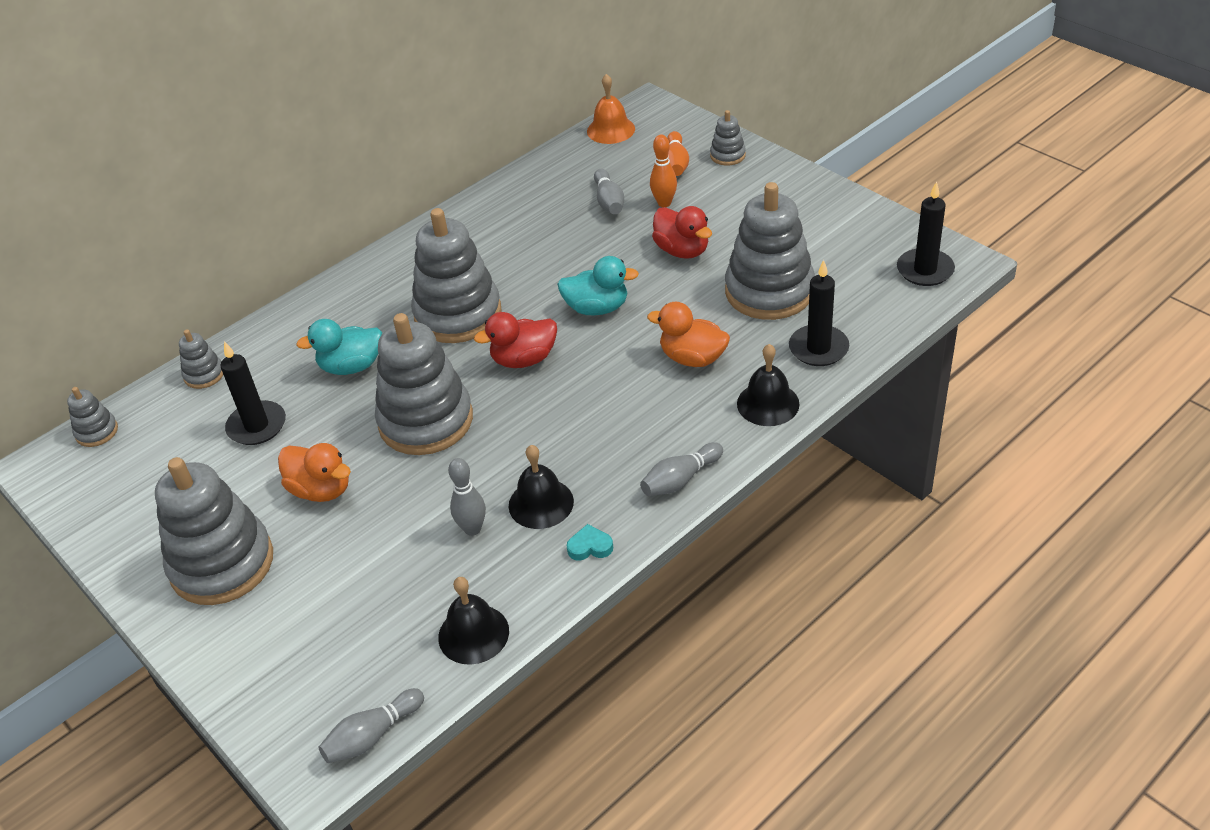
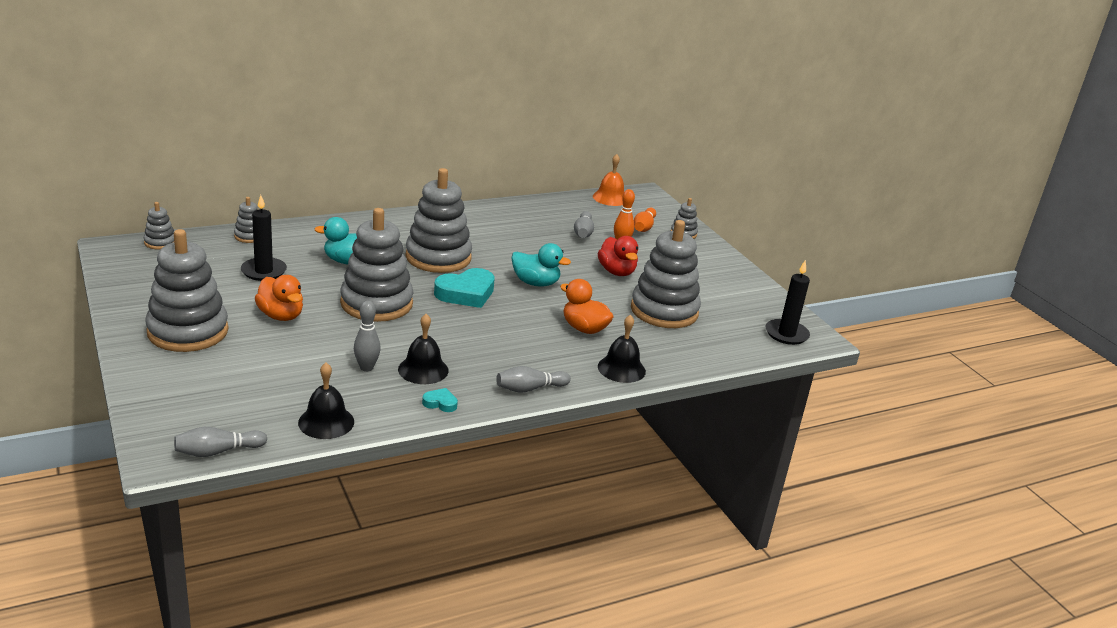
camera: 10 degrees right, 15 degrees down
(524, 359) = (466, 293): red duck -> turquoise heart
(818, 348) = (679, 351): black candle -> none

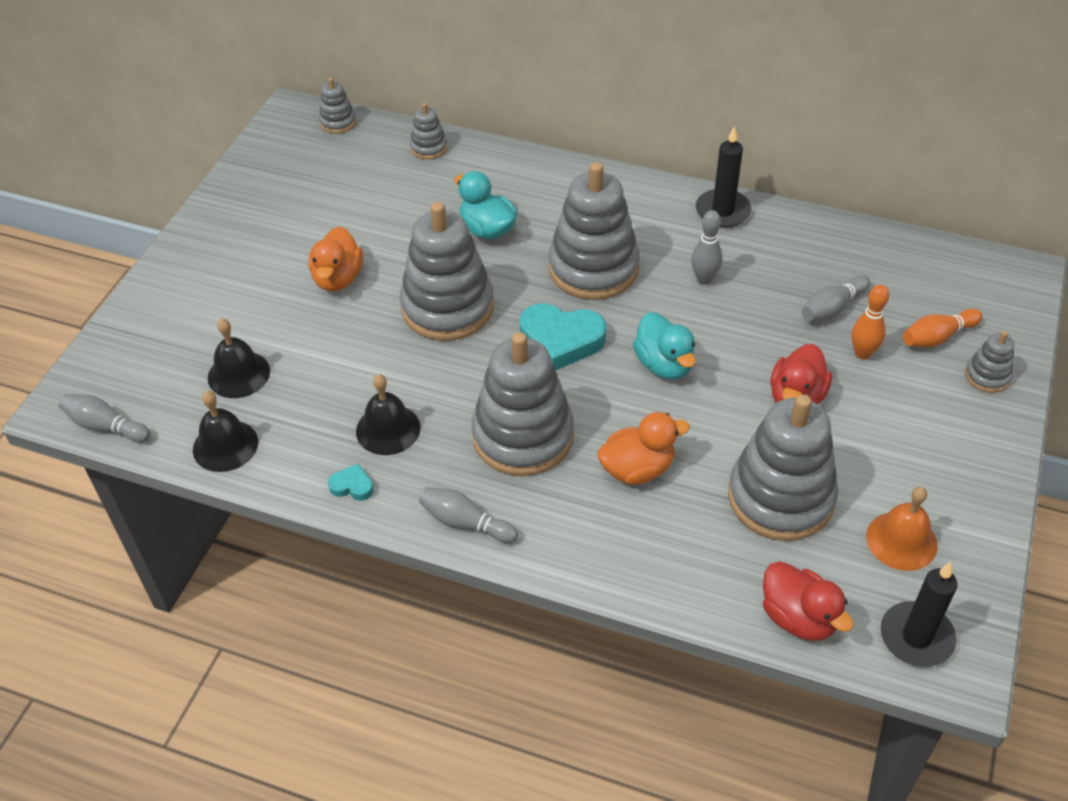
camera: 50 degrees right, 20 degrees up
(188, 331) = (237, 258): grey stacking toy -> grey stacking toy (523, 436)
(264, 271) = (388, 206): black candle -> black candle (722, 211)
(366, 368) = (338, 395): grey bowling pin -> grey bowling pin (704, 279)
(440, 403) = (352, 486): turquoise heart -> turquoise heart turned 45 degrees counterclockwise
(584, 328) = (637, 469): orange duck -> orange duck turned 75 degrees clockwise
(610, 198) = (952, 261): orange bell -> orange bell (901, 540)
(621, 369) = (606, 557): black bell -> black bell (238, 374)
(734, 350) = (798, 618): none -> red duck

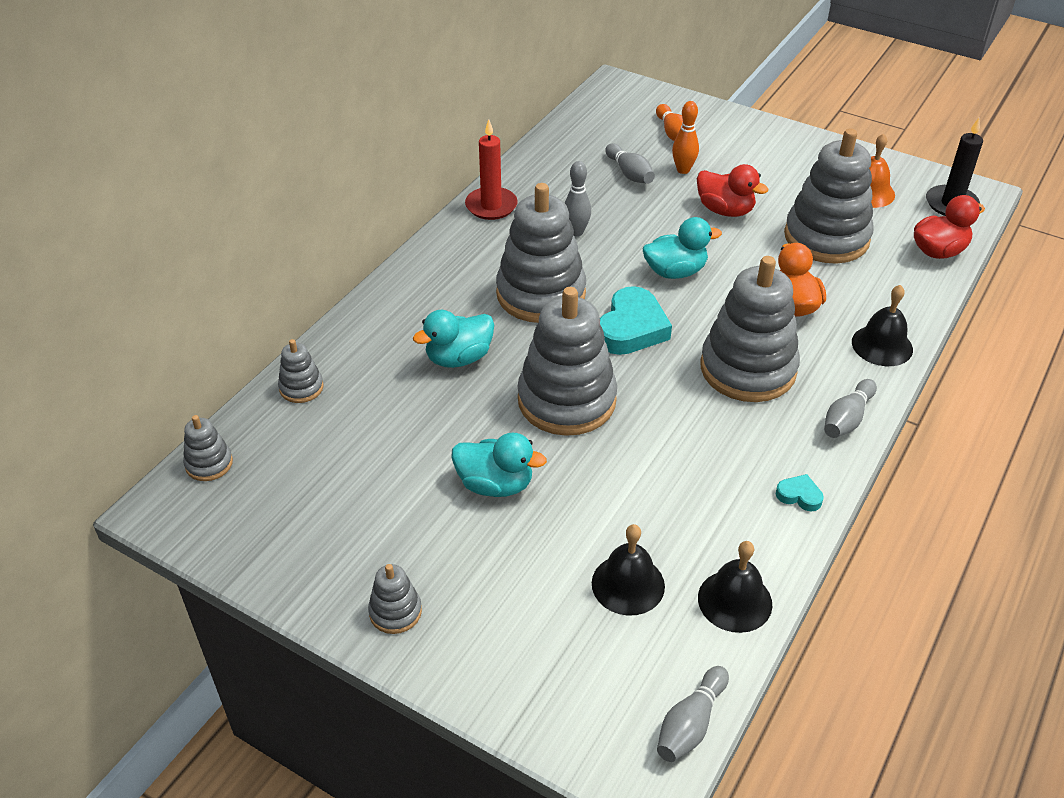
camera: 80 degrees left, 5 degrees down
(338, 278) = (495, 484): orange duck -> turquoise duck
(352, 486) = (799, 495): turquoise heart -> turquoise heart turned 90 degrees clockwise
(388, 429) = (727, 462): black bell -> black bell (882, 345)
(722, 211) = (491, 206): black candle -> red candle
(987, 376) = (717, 122): grey stacking toy -> grey stacking toy (395, 612)

